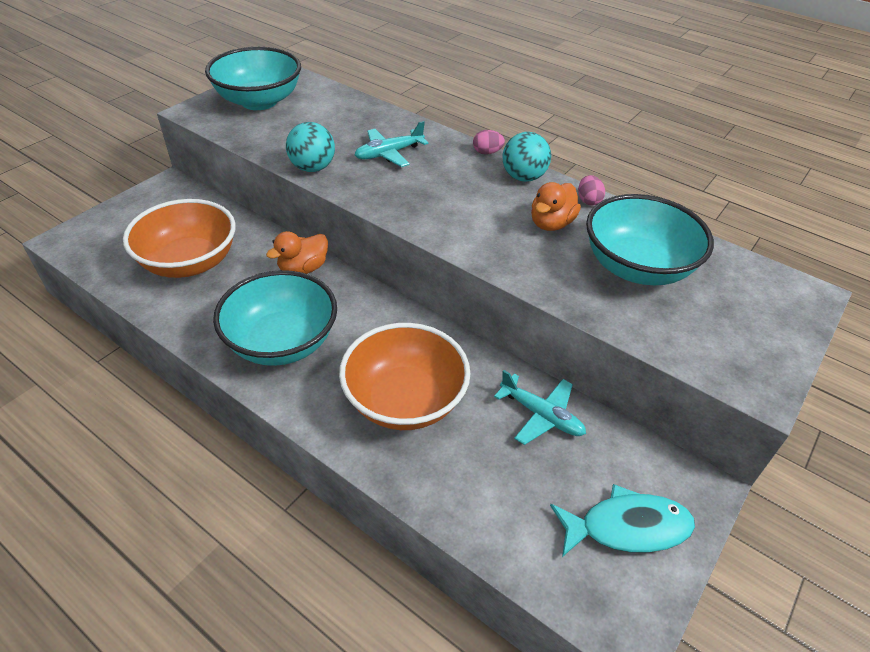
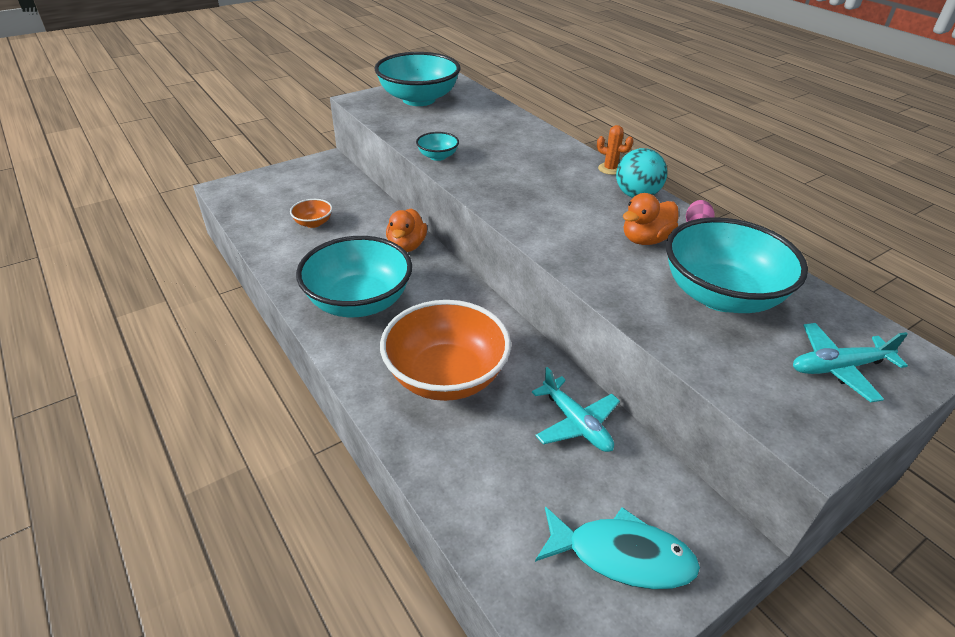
camera: 20 degrees right, 5 degrees down
(189, 262) = (313, 223): orange bowl -> orange bowl, size x0.44
(303, 268) = (406, 246): orange duck -> orange duck turned 60 degrees counterclockwise
(313, 168) = (437, 156): turquoise ball -> turquoise bowl
(389, 153) = (513, 156): turquoise plane -> turquoise plane (838, 368)
(487, 152) = (610, 169): pink egg -> orange cactus

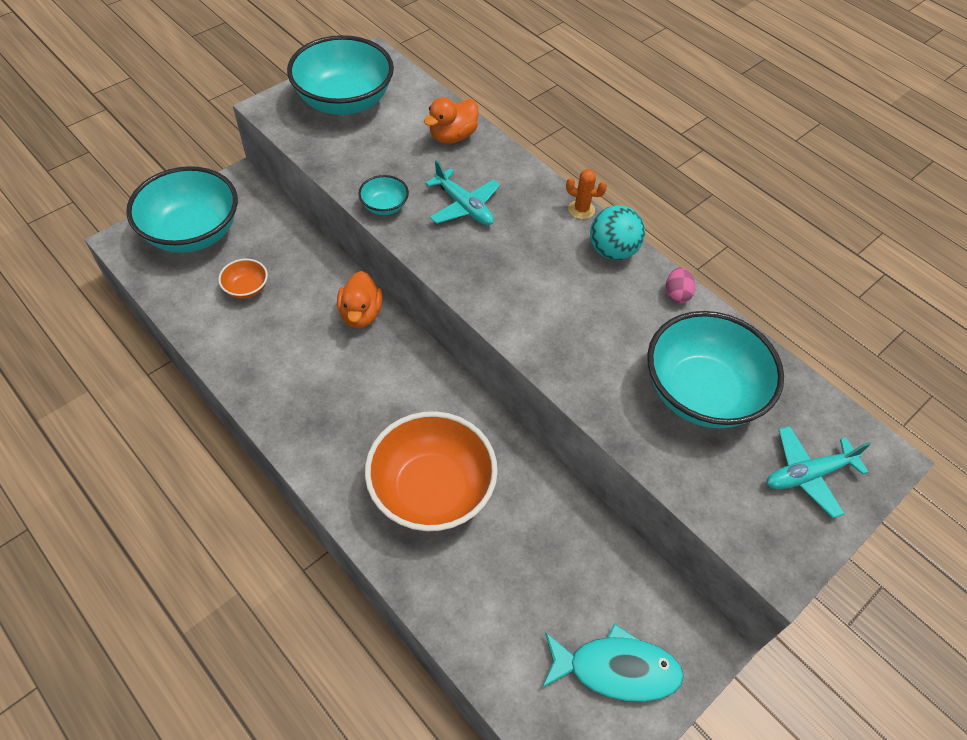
camera: 10 degrees left, 15 degrees up
(359, 302) = (323, 401): turquoise bowl -> turquoise bowl (193, 233)
(576, 423) = (565, 532): turquoise plane -> turquoise plane (464, 206)
(645, 240) = (625, 320): orange duck -> orange duck (452, 136)

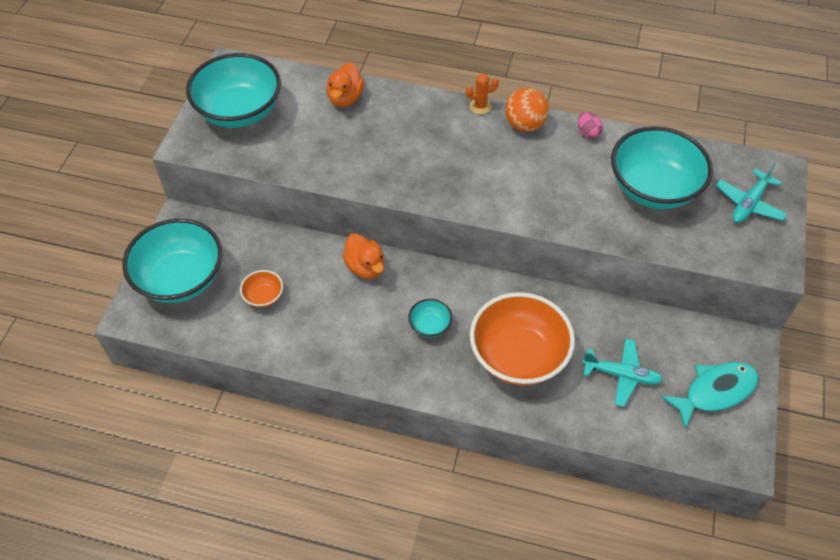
camera: 30 degrees left, 0 degrees up
(384, 206) = (344, 175): turquoise bowl -> turquoise bowl (430, 325)
(464, 206) = (400, 146): turquoise plane -> turquoise plane (622, 375)
(612, 251) = (524, 125): turquoise ball -> orange ball

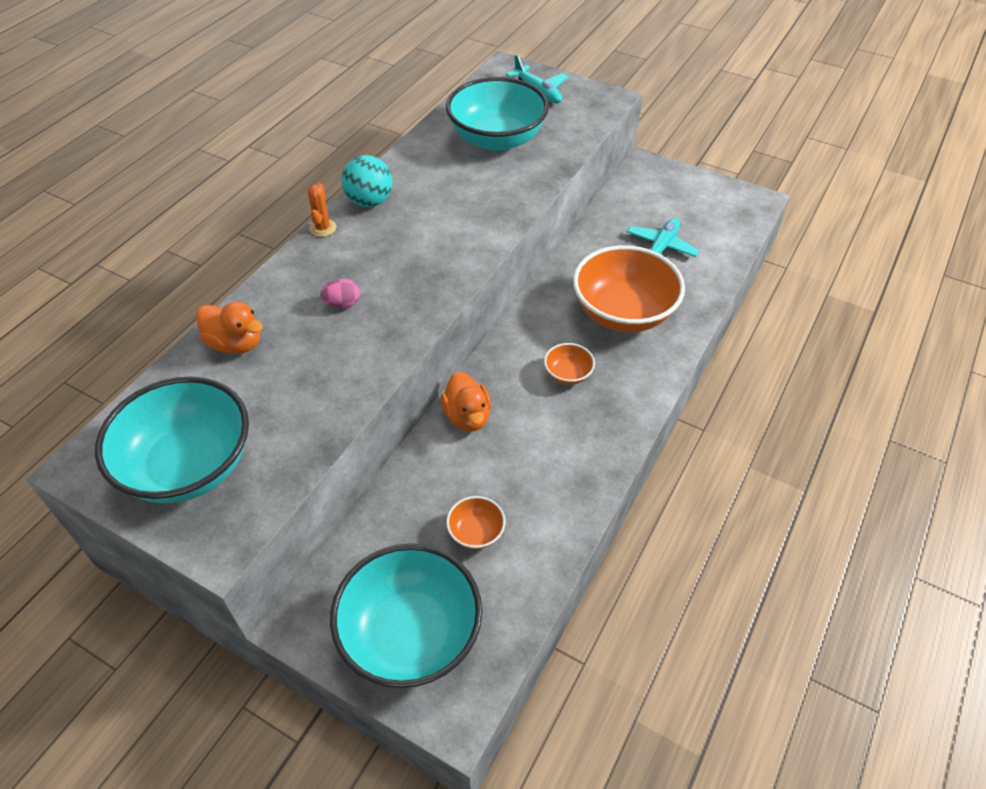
camera: 75 degrees left, 5 degrees down
(365, 267) = (467, 416): orange duck -> orange duck turned 90 degrees clockwise
(430, 325) = (568, 374): turquoise bowl -> orange bowl
(524, 125) = (369, 201): orange ball -> turquoise ball
(588, 132) = (405, 161): pink egg -> pink egg (342, 304)
(715, 391) = (688, 198): turquoise fish -> none

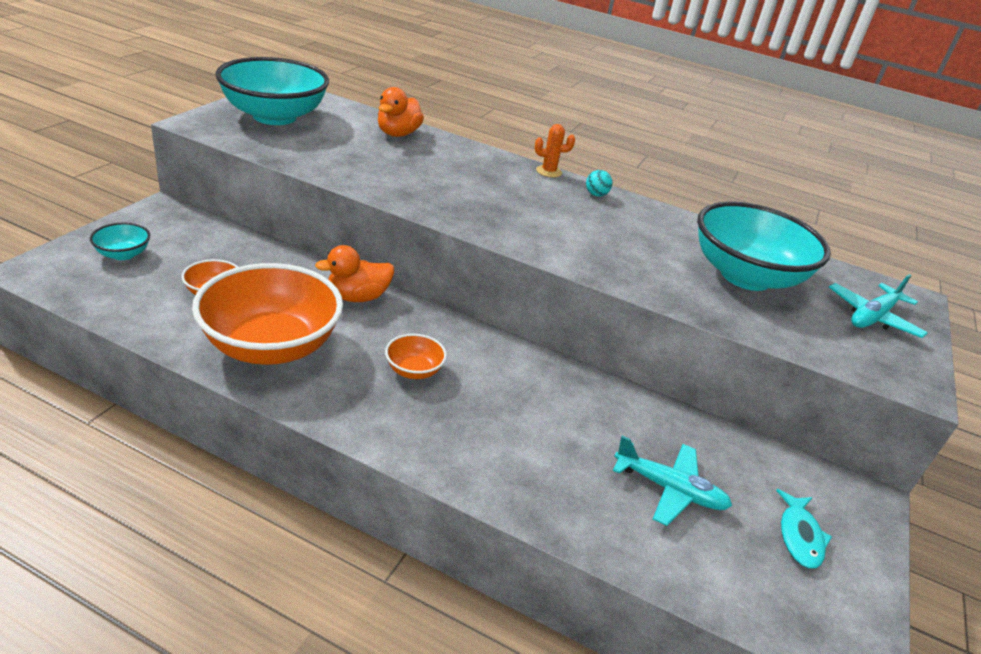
camera: 80 degrees right, 15 degrees down
(342, 304) = (446, 175): pink egg -> none
(369, 201) = (596, 195): turquoise ball -> turquoise ball, size x0.51
(410, 634) = (123, 254): turquoise bowl -> turquoise bowl, size x0.44
(623, 313) = (524, 431): orange bowl -> orange bowl (271, 346)
(683, 200) = (799, 536): none -> turquoise fish

